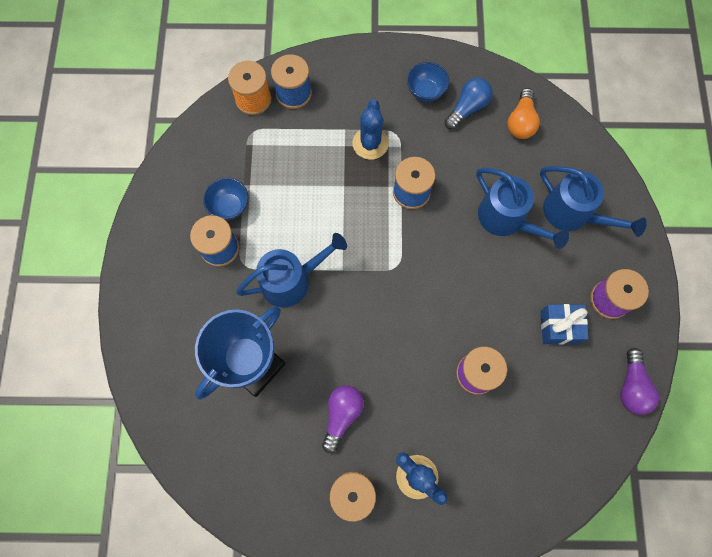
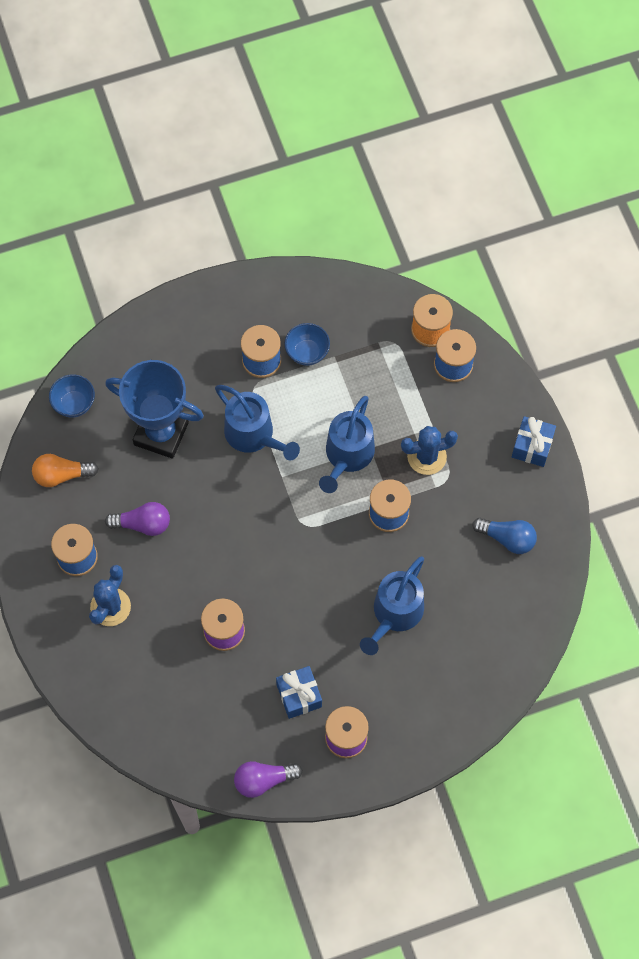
camera: 70 degrees right, 5 degrees down
(392, 61) = (532, 446): none -> blue gift
(425, 91) = (509, 491): blue bowl -> blue bowl (74, 404)
(521, 122) = (513, 597): orange light bulb -> orange light bulb (61, 475)
(573, 214) = (427, 678): blue watering can -> blue watering can (347, 456)

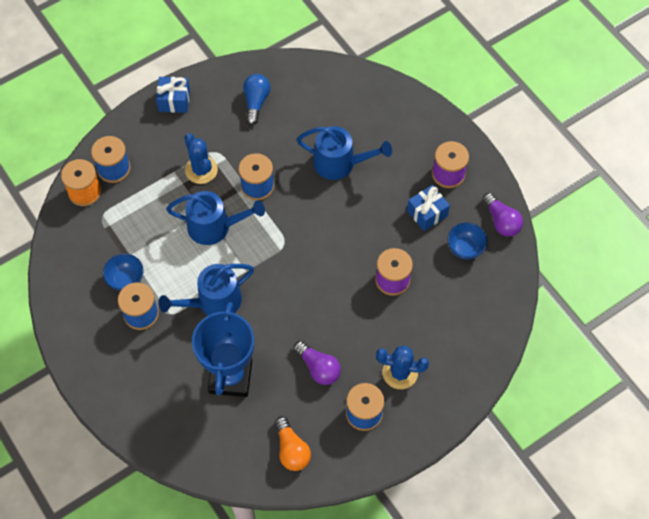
camera: 105 degrees left, 5 degrees down
(74, 404) = (219, 460): blue bowl -> blue bowl (465, 248)
(143, 524) = (318, 368): purple light bulb -> purple light bulb turned 150 degrees clockwise
(254, 435) = (213, 302): blue watering can -> blue watering can turned 150 degrees counterclockwise

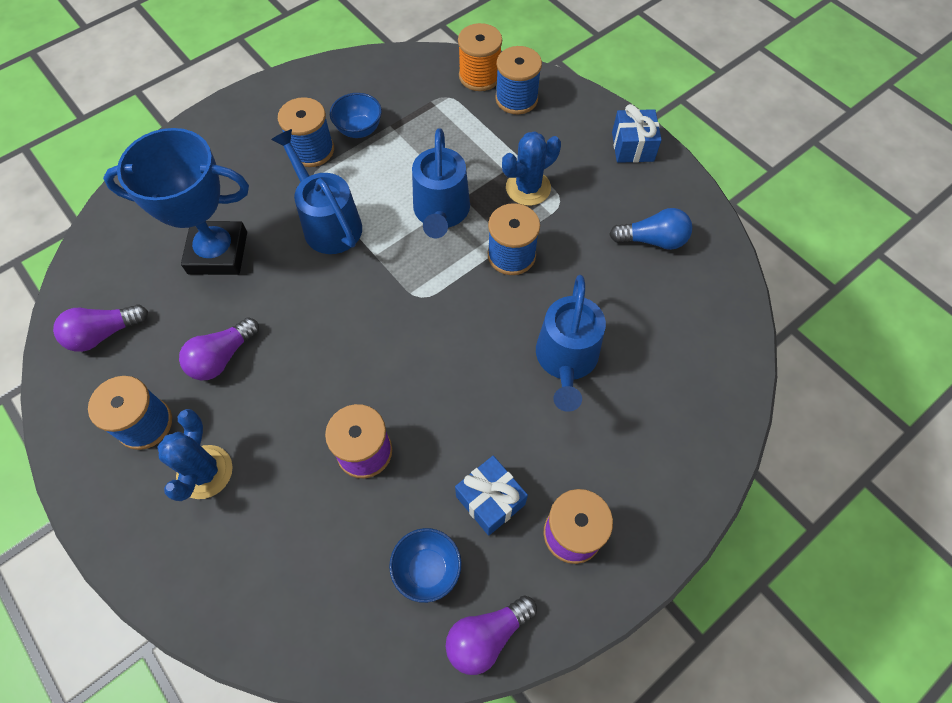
camera: 85 degrees right, 0 degrees up
(291, 450) = (104, 334): orange light bulb -> purple light bulb

